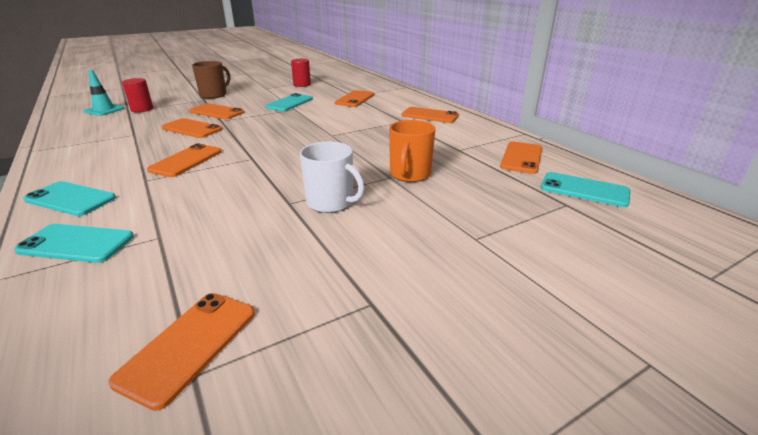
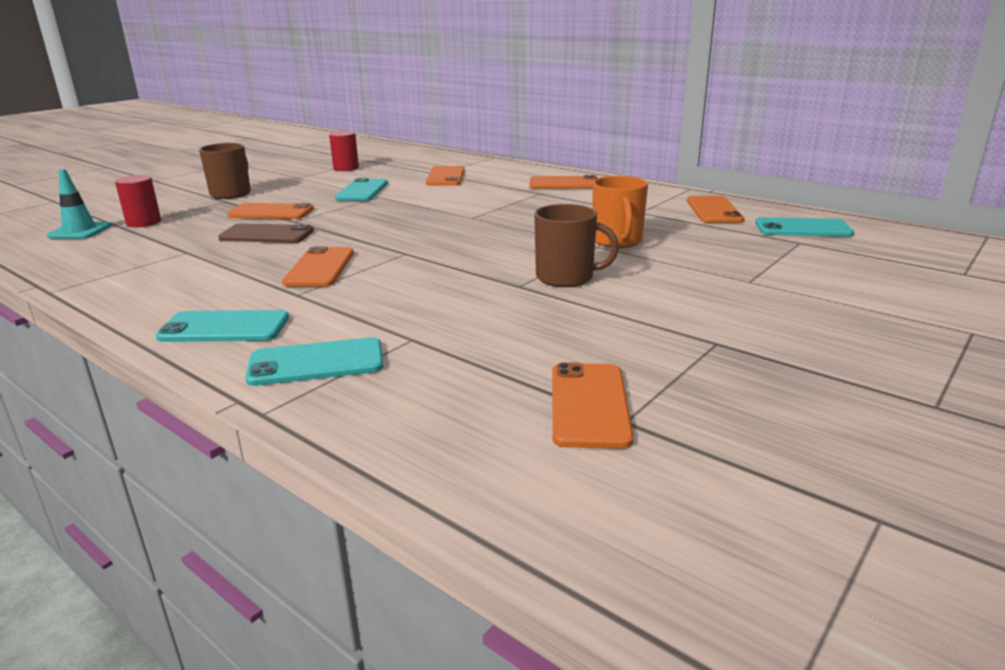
camera: 20 degrees left, 5 degrees down
(192, 129) = (267, 235): orange phone -> brown phone
(331, 202) = (566, 277): white mug -> brown mug

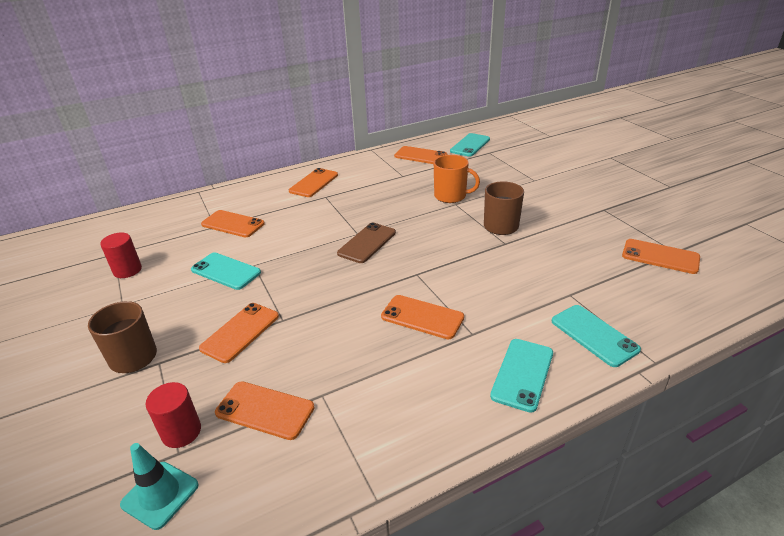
camera: 65 degrees left, 10 degrees up
(167, 239) = (265, 410): none -> orange phone
(267, 235) = (312, 339): brown phone -> brown phone (367, 243)
(316, 363) = (594, 335): turquoise phone -> turquoise phone turned 45 degrees counterclockwise

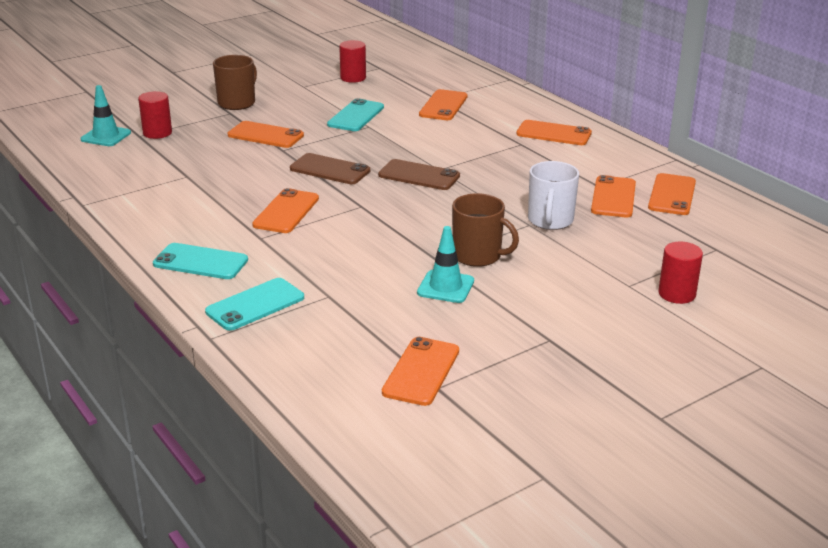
camera: 80 degrees right, 5 degrees down
(265, 410) = (173, 157): orange phone -> orange phone (613, 197)
(340, 289) = (330, 170): none -> brown phone
(451, 196) = (550, 220): orange mug -> white mug
(470, 145) = (736, 232): turquoise phone -> none
(542, 168) = (677, 294): none -> red cylinder
(547, 241) = (445, 287): none -> turquoise traffic cone

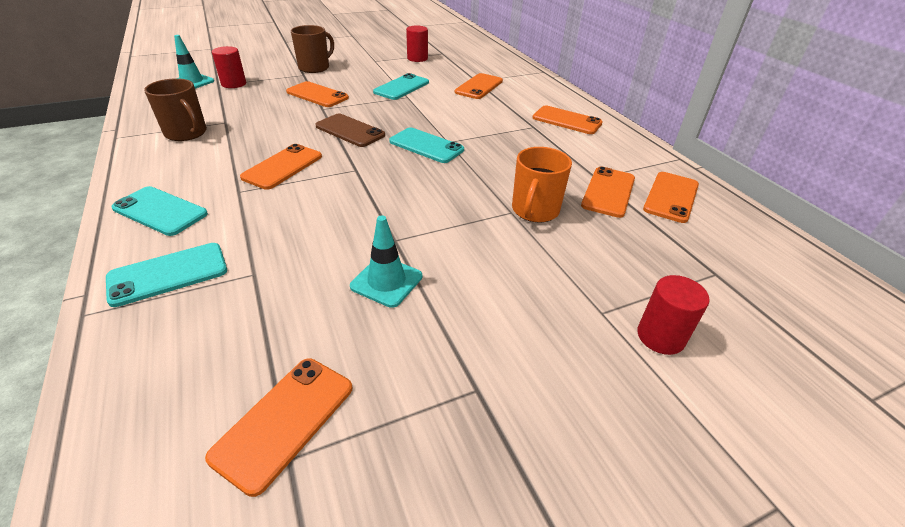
camera: 10 degrees right, 10 degrees up
(419, 175) = (426, 146): brown phone -> turquoise phone
(478, 256) = (441, 244): brown mug -> brown mug (186, 133)
(550, 220) = (535, 210): white mug -> orange mug

